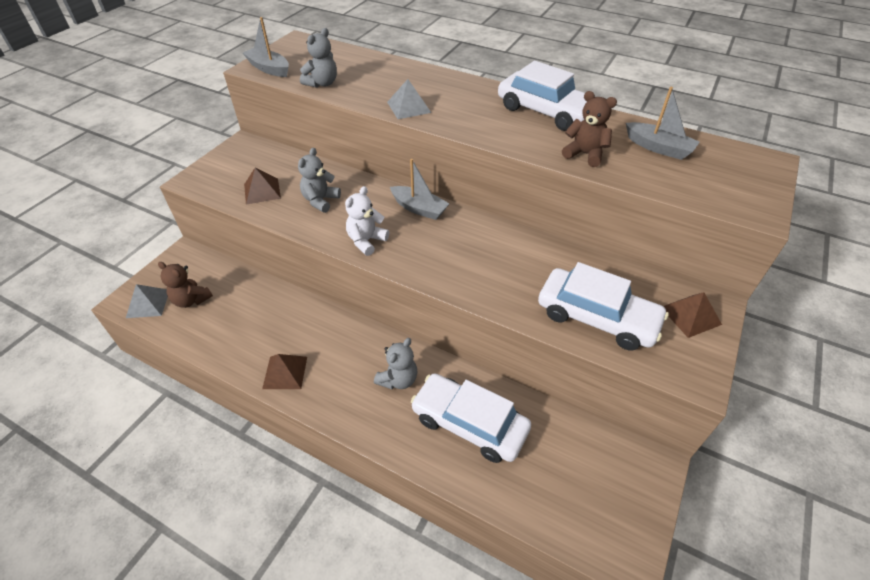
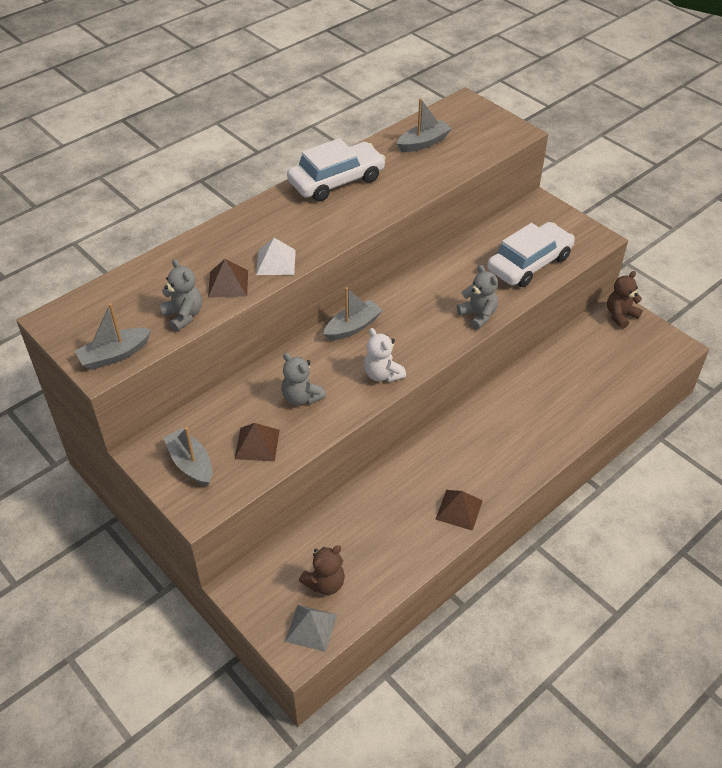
camera: 70 degrees left, 0 degrees up
(235, 165) = (191, 463): none -> grey boat
(398, 379) = (496, 428): grey teddy bear -> grey teddy bear (478, 315)
(409, 107) = (276, 262): grey pyramid -> white pyramid
(469, 423) = (554, 394): white car -> none
(585, 154) = (412, 182): brown teddy bear -> brown teddy bear (620, 316)
(690, 315) = (544, 218): brown pyramid -> brown pyramid (228, 283)

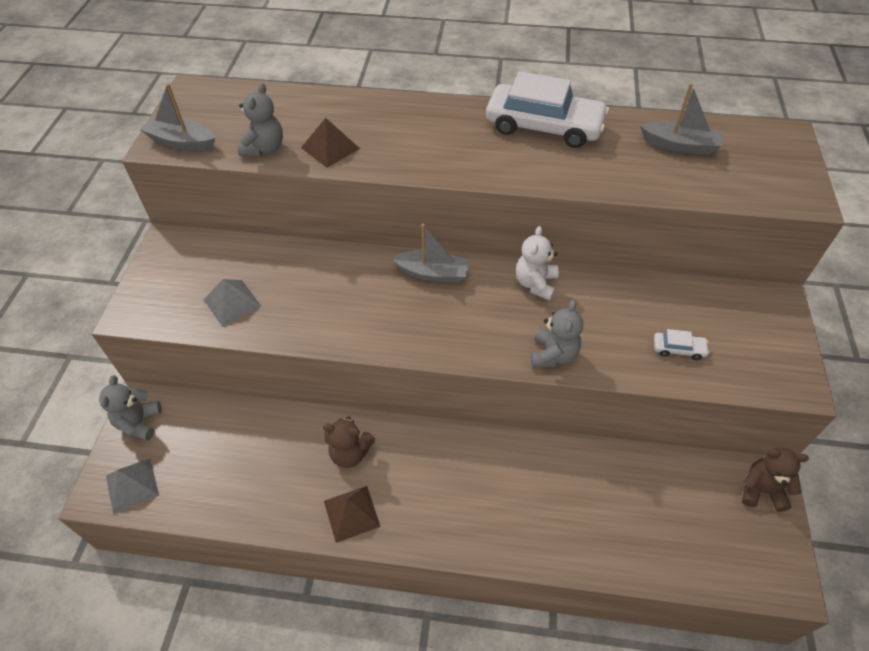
camera: 50 degrees right, 5 degrees up
(191, 463) = (176, 276): grey boat -> none
(257, 444) = (232, 303): brown pyramid -> grey pyramid
(276, 262) = (389, 157): white pyramid -> none
(301, 397) = (312, 295): grey teddy bear -> grey teddy bear (139, 422)
(325, 583) = (186, 462): brown teddy bear -> brown teddy bear (350, 453)
(382, 374) = (395, 332): white teddy bear -> white teddy bear (535, 284)
(529, 263) = (678, 349): white car -> white car, size x0.41

